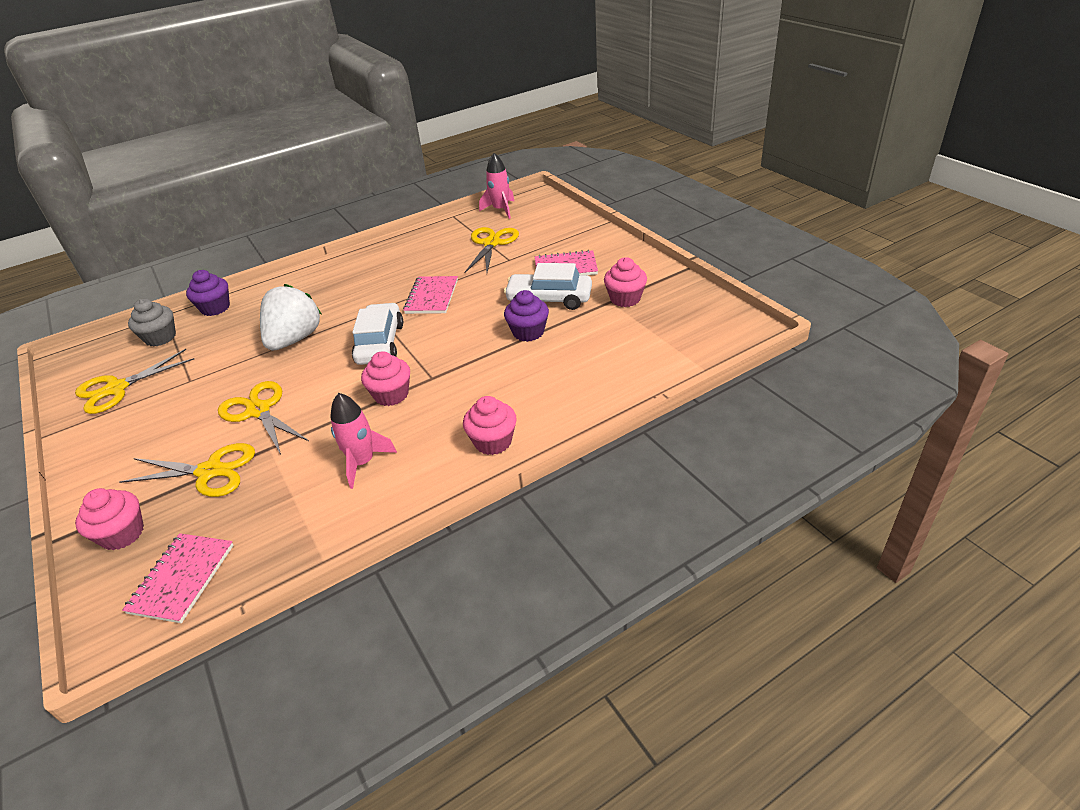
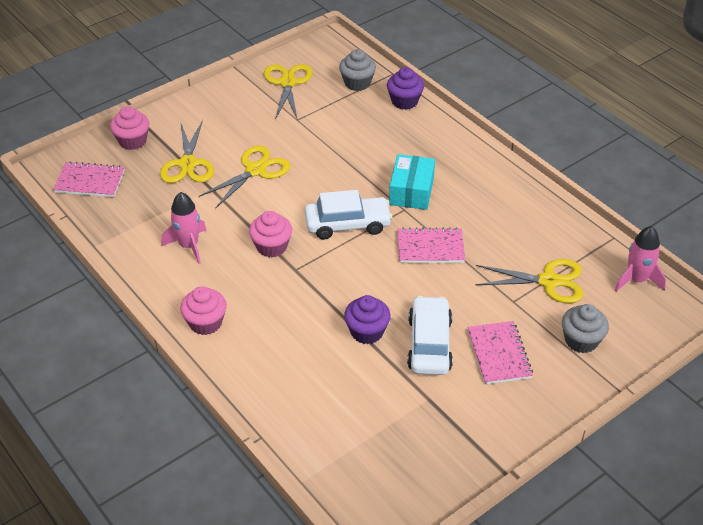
camera: 80 degrees right, 5 degrees up
(116, 389) = (288, 83): yellow scissors -> yellow scissors turned 45 degrees clockwise
(295, 339) = (355, 166): white strawberry -> none
(352, 306) = (411, 191): none -> turquoise box
(557, 233) = (581, 340): none -> grey cupcake
(625, 298) = (434, 412): pink cupcake -> none

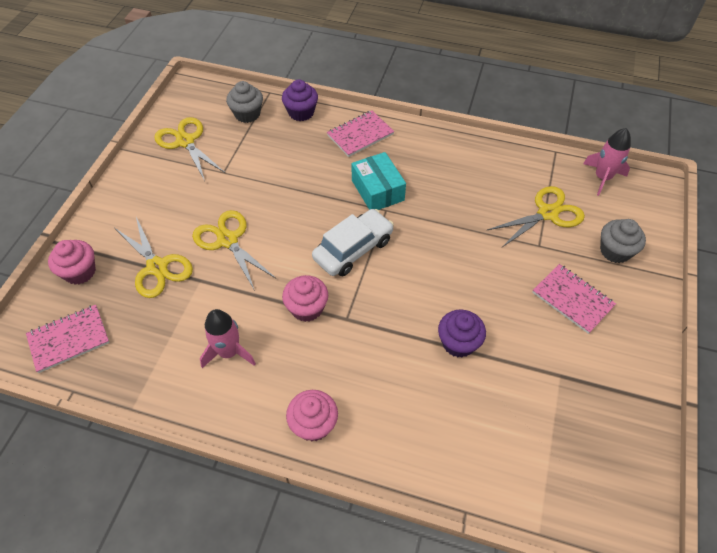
camera: 35 degrees left, 10 degrees up
(255, 170) = (228, 240): yellow scissors -> yellow scissors turned 45 degrees counterclockwise
(429, 344) = (515, 323): white car -> none
(430, 247) = (437, 233): pink notebook -> pink notebook (360, 135)

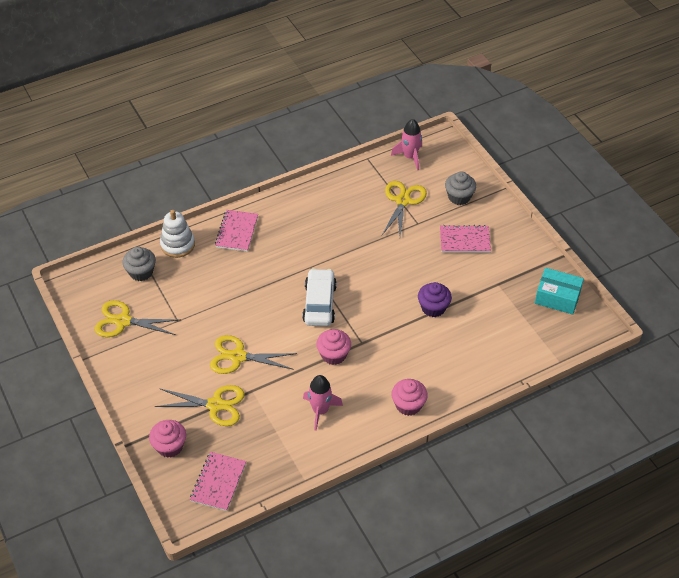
camera: 45 degrees left, 5 degrees down
(301, 112) = (178, 245): purple cupcake -> white stacking toy
(377, 190) = (291, 259): turquoise box -> turquoise box (557, 297)

